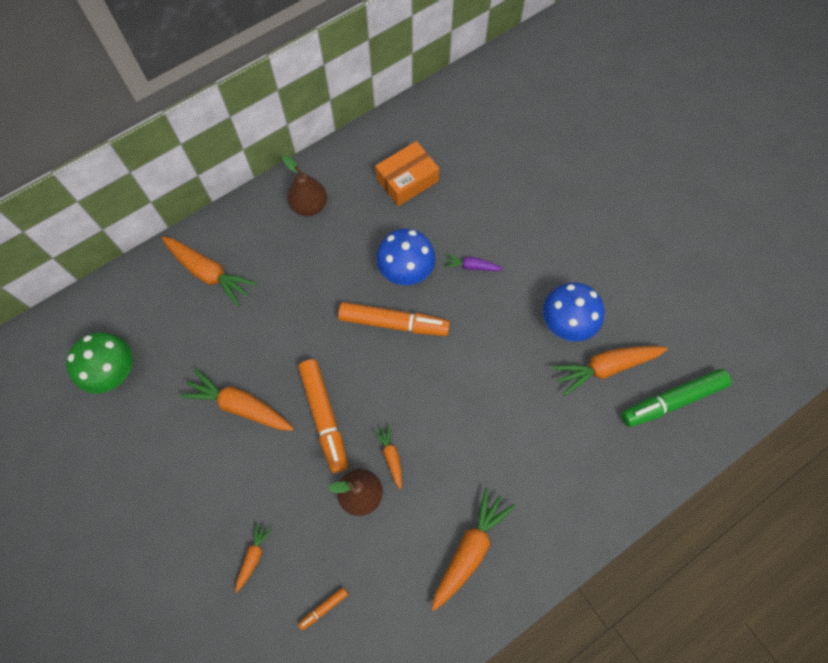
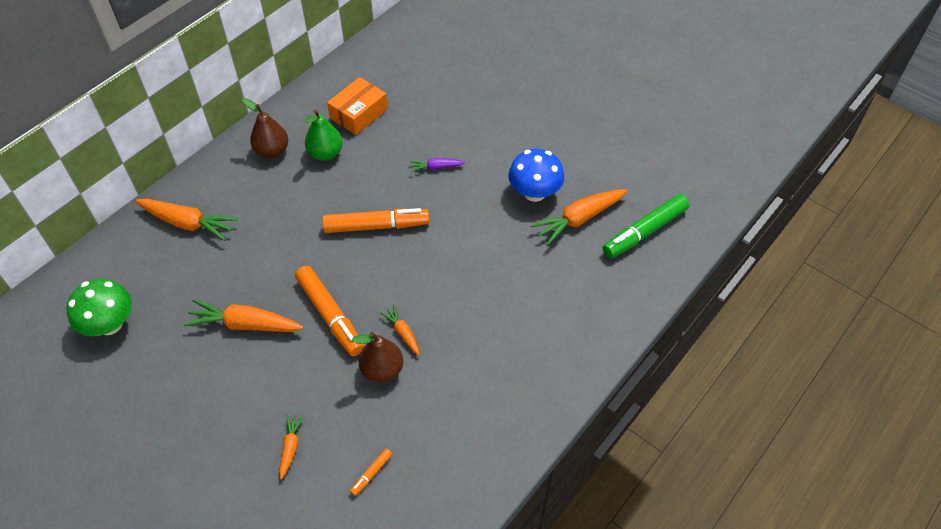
camera: 15 degrees left, 15 degrees down
(362, 222) = (325, 153): none -> green pear
(406, 270) = (376, 182): blue mushroom -> none
(469, 550) = (497, 391): orange carrot -> none

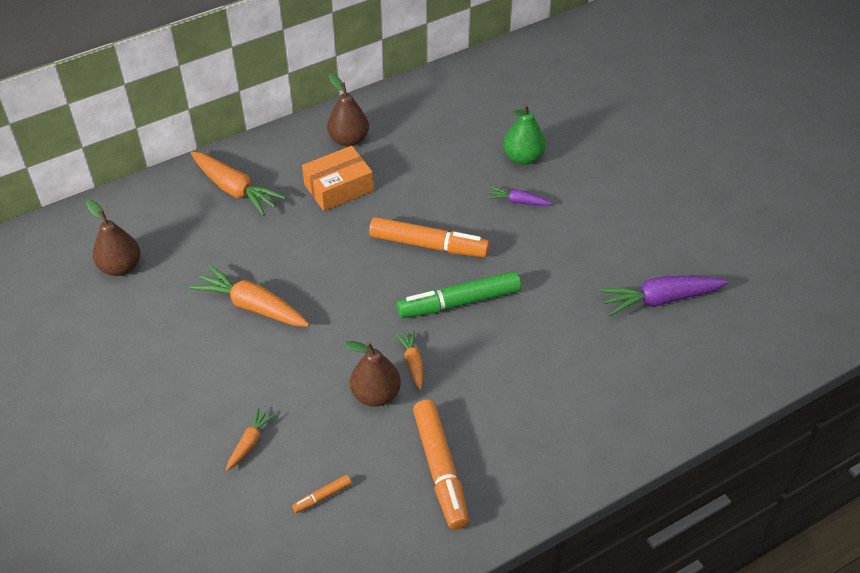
camera: 20 degrees right, 5 degrees down
(110, 324) = (120, 267): green mushroom -> brown pear
(325, 153) = (404, 156): green pear -> green pear (523, 158)
(330, 315) = (343, 322): orange marker -> orange marker (440, 469)
(358, 114) = (455, 124): orange box -> orange box (338, 187)
(534, 193) = (619, 257): blue mushroom -> none
(579, 219) = (660, 299): orange carrot -> purple carrot
(644, 232) = (733, 334): green marker -> green marker (459, 302)

